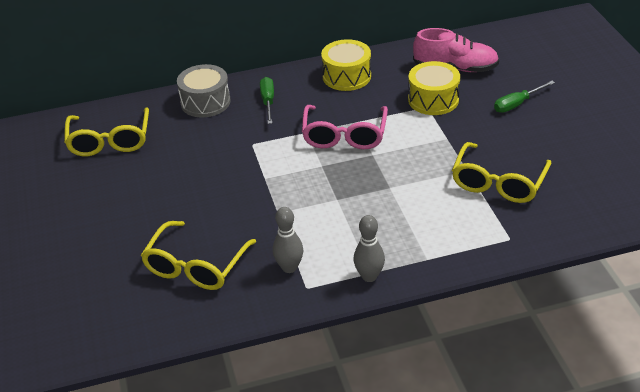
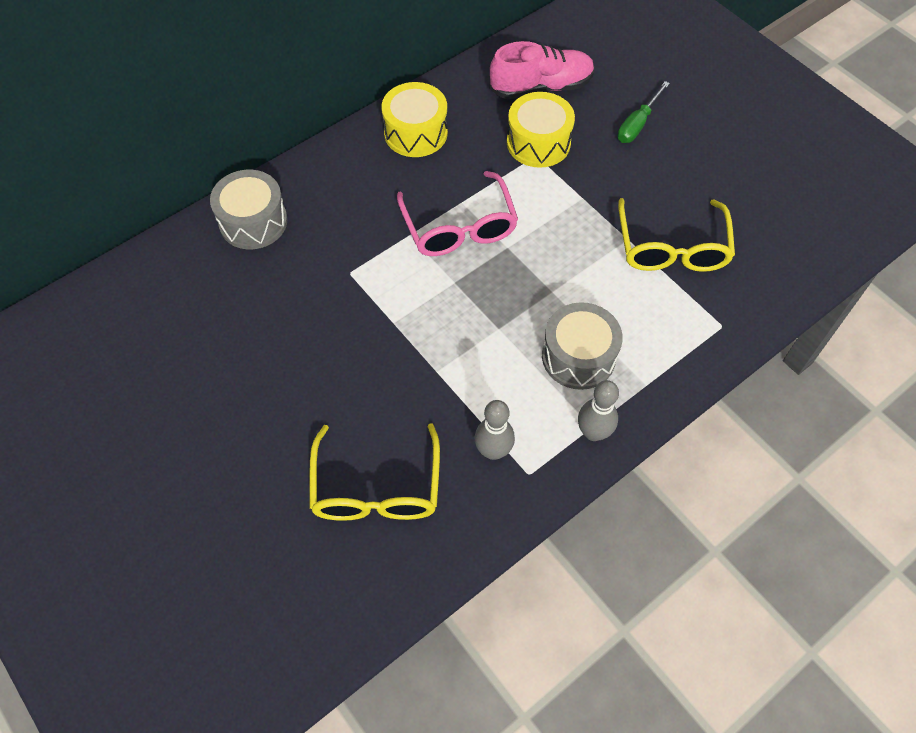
camera: 25 degrees left, 20 degrees up
(109, 140) = (154, 321): yellow glasses -> none
(268, 101) = (335, 199): green screwdriver -> none
(386, 229) = (578, 356): none -> grey drum

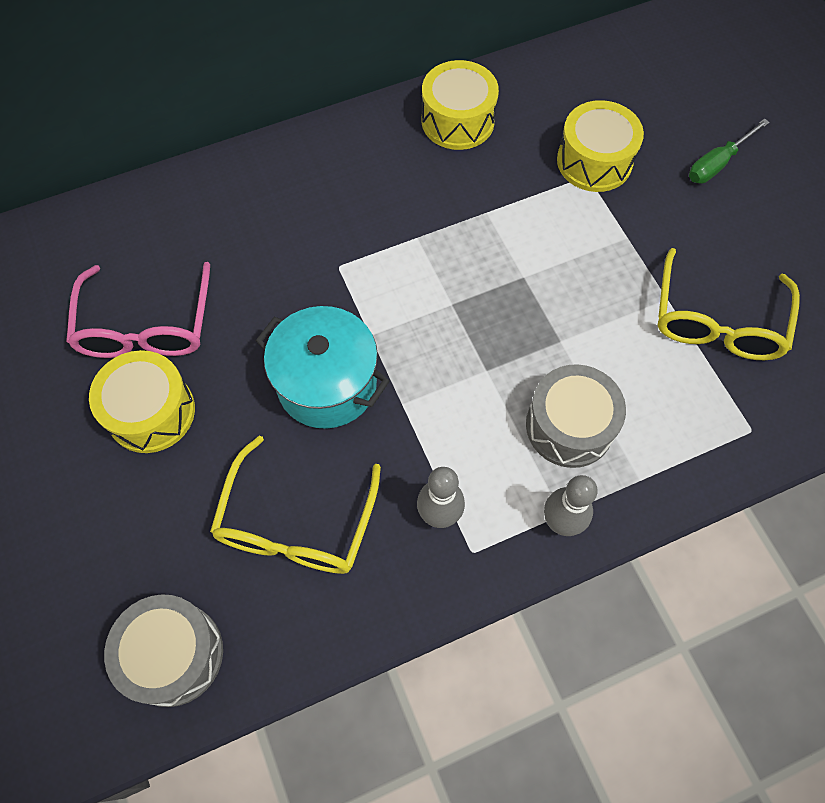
camera: 15 degrees right, 5 degrees up
(223, 429) = (151, 412): none -> yellow drum
(253, 222) = (251, 184): grey drum -> grey drum (173, 654)
(368, 370) = (327, 384): none -> turquoise pot
(459, 226) = (475, 240): pink glasses -> pink glasses (146, 325)
(541, 87) = (616, 96): pink shoe -> none

